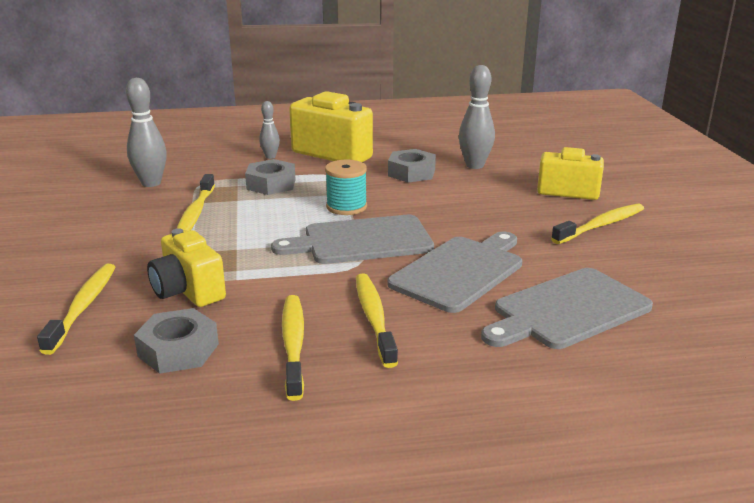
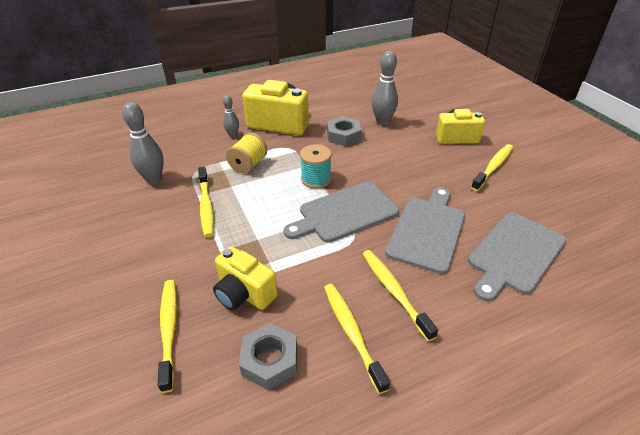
camera: 15 degrees left, 15 degrees up
(271, 184) = (248, 165): grey nut -> yellow spool

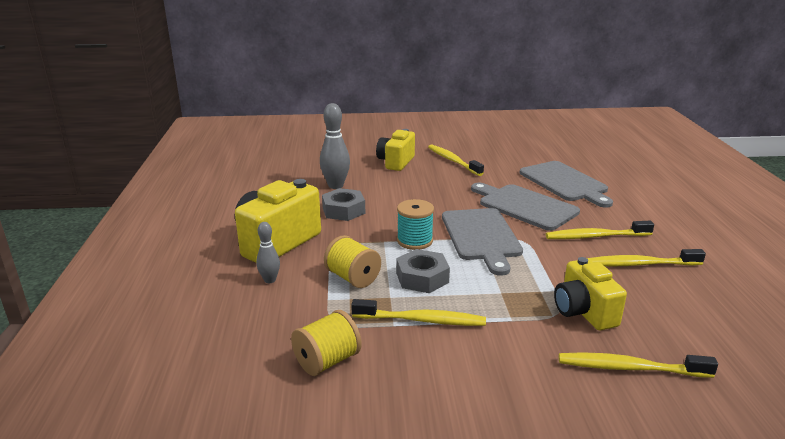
camera: 70 degrees left, 15 degrees down
(154, 179) = (327, 361): grey bowling pin -> yellow spool
(244, 293) = (584, 312): yellow camera -> yellow camera turned 105 degrees clockwise
(270, 360) = (670, 309): grey nut -> grey nut (422, 278)

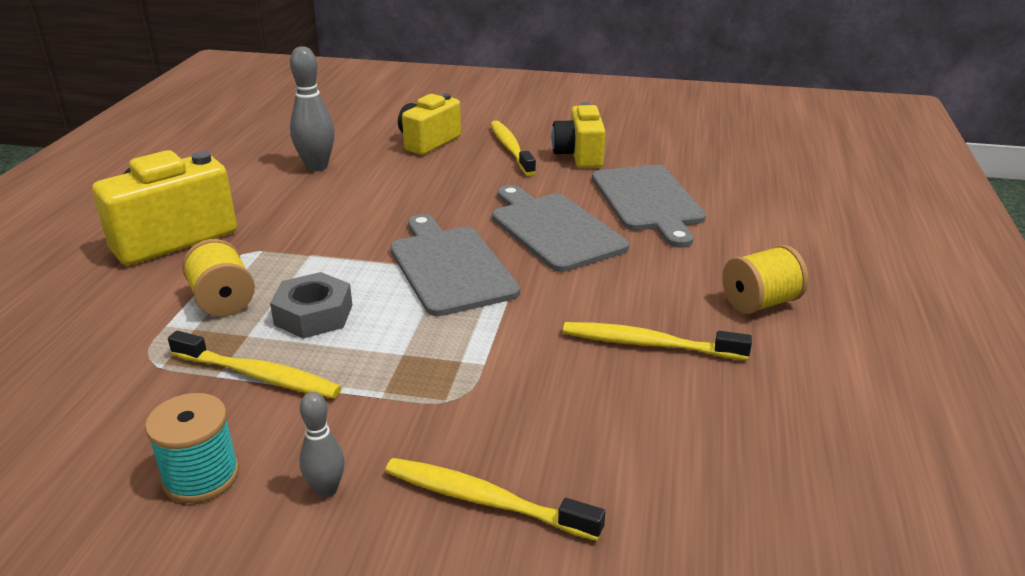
camera: 15 degrees right, 5 degrees up
(270, 280) = (118, 287): grey bowling pin -> grey bowling pin (326, 490)
(327, 361) = (90, 410): yellow spool -> yellow spool (760, 303)
(343, 210) = (296, 203): grey nut -> none
(414, 241) = (351, 260): turquoise spool -> turquoise spool (201, 476)
(481, 236) = (449, 267): grey cutting board -> grey cutting board turned 150 degrees clockwise
(584, 312) = (495, 403): yellow camera -> yellow camera (579, 155)
(595, 236) = (619, 291): yellow toothbrush -> none

